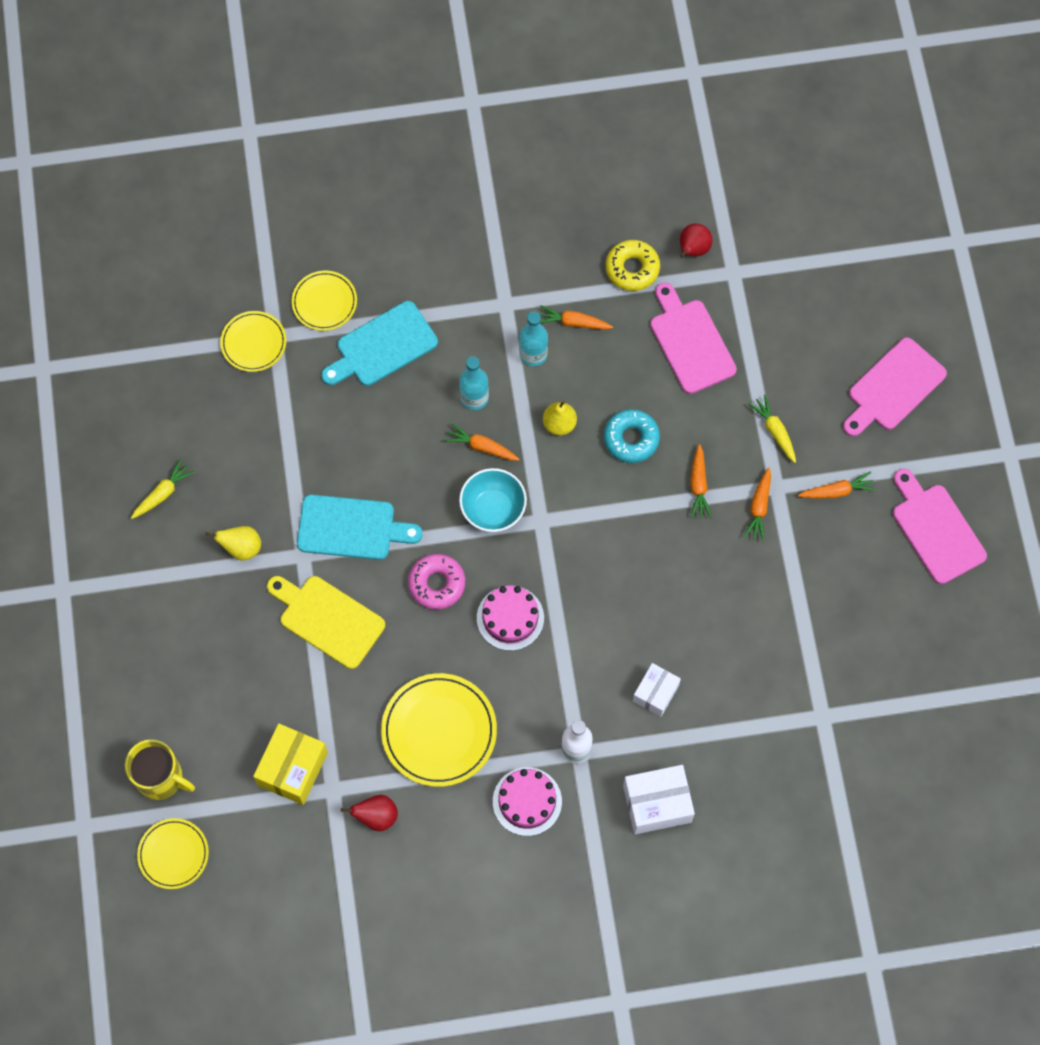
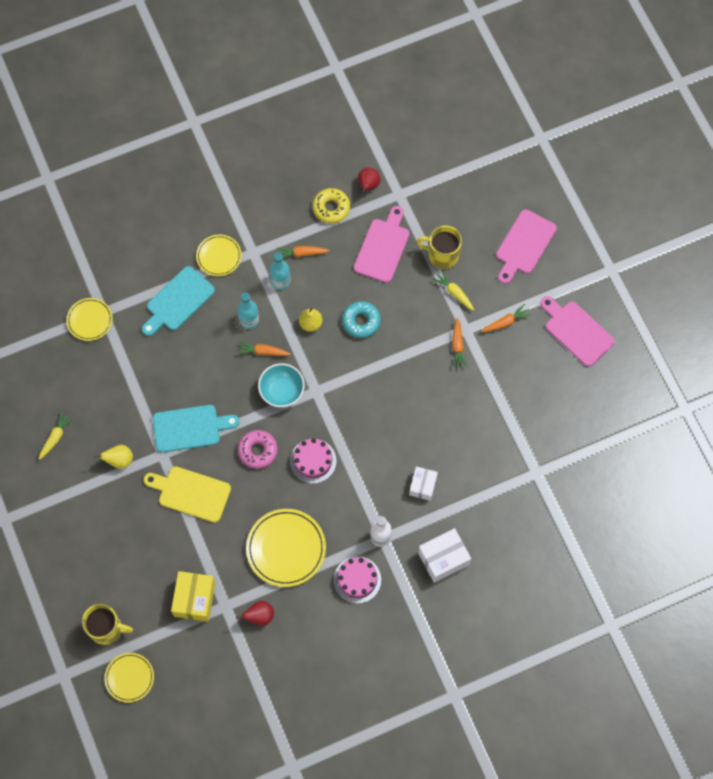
camera: 15 degrees left, 0 degrees up
(324, 302) = (130, 281): yellow plate -> yellow plate (219, 256)
(690, 342) = (383, 247): pink cutting board -> pink cutting board turned 60 degrees clockwise
(698, 485) = (414, 341): orange carrot -> none
(771, 373) = (442, 255): none -> yellow mug

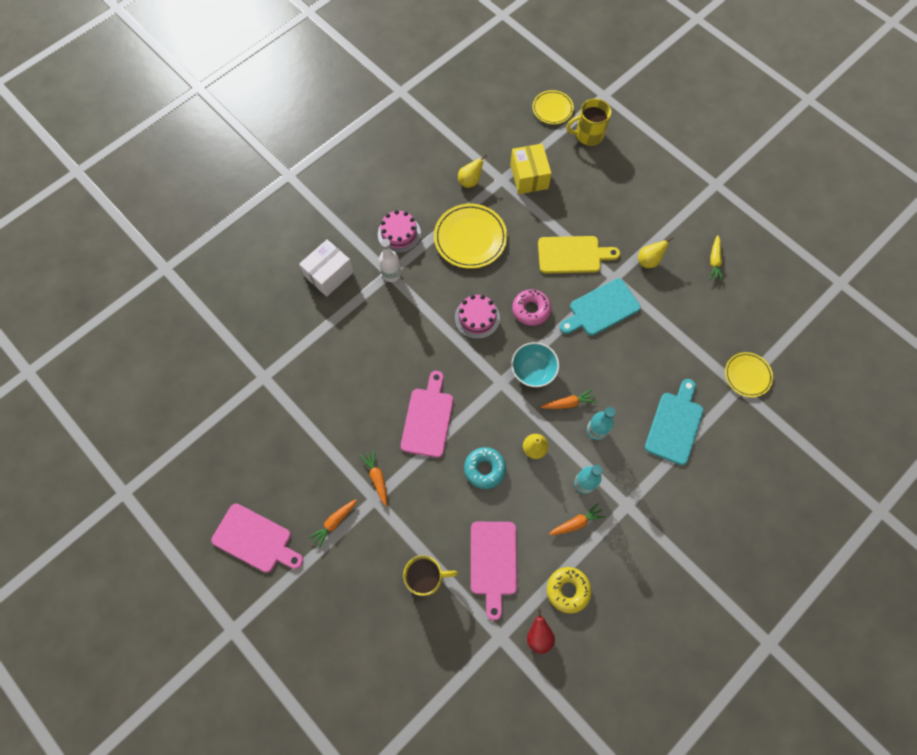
camera: 160 degrees right, 0 degrees up
(219, 256) = (659, 487): yellow plate -> none
(259, 616) = (470, 181): red pear -> yellow pear
(423, 486) = (368, 329): white box -> none
(454, 292) = (399, 537): yellow carrot -> none
(524, 245) = (338, 624): pink cutting board -> pink cutting board (428, 418)

